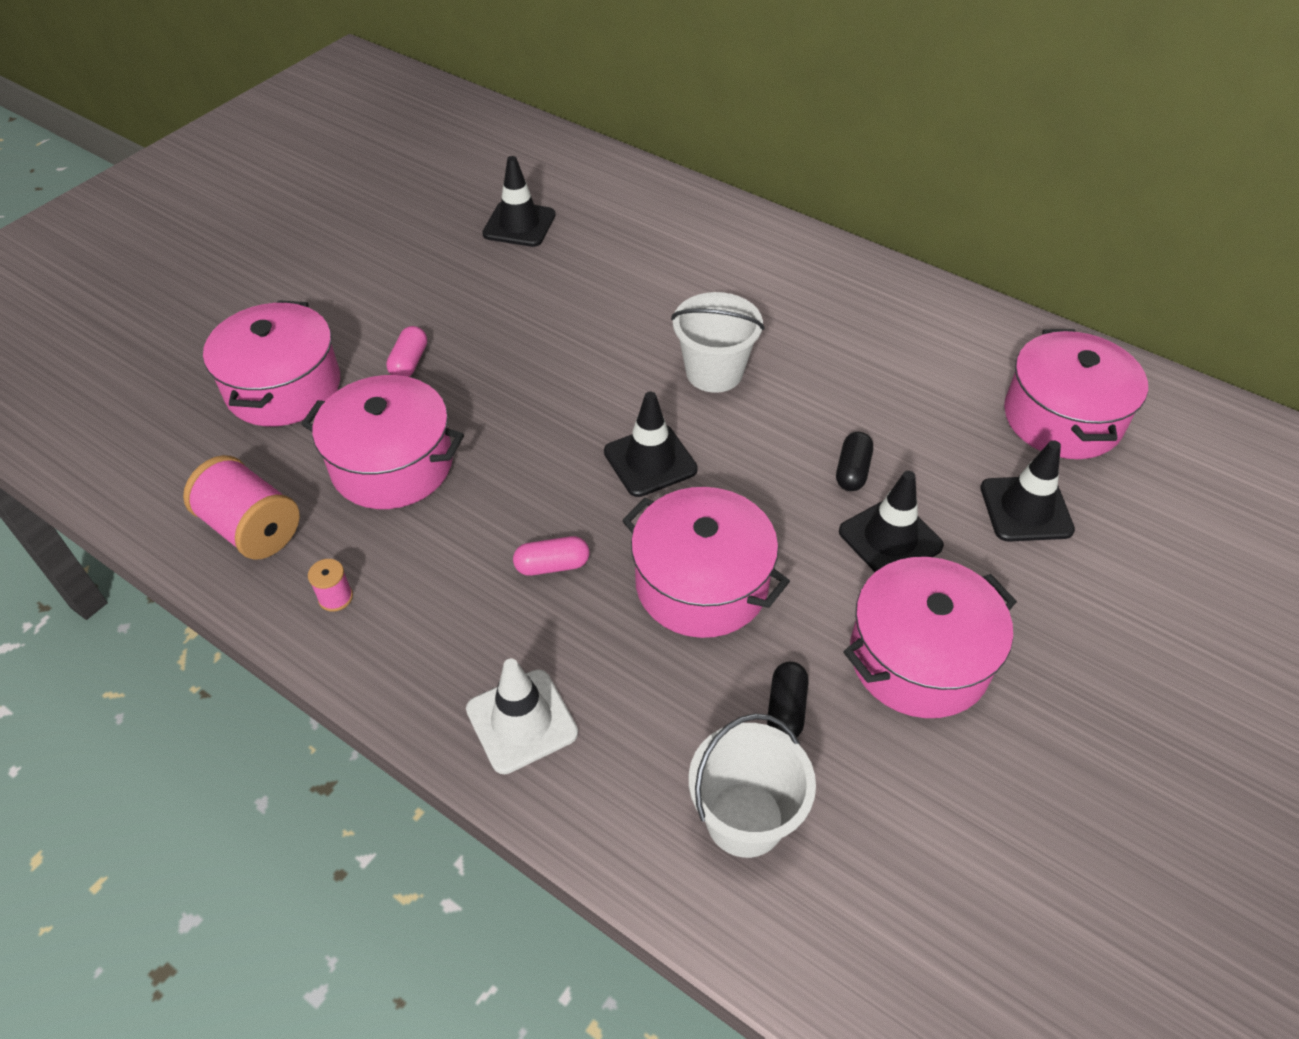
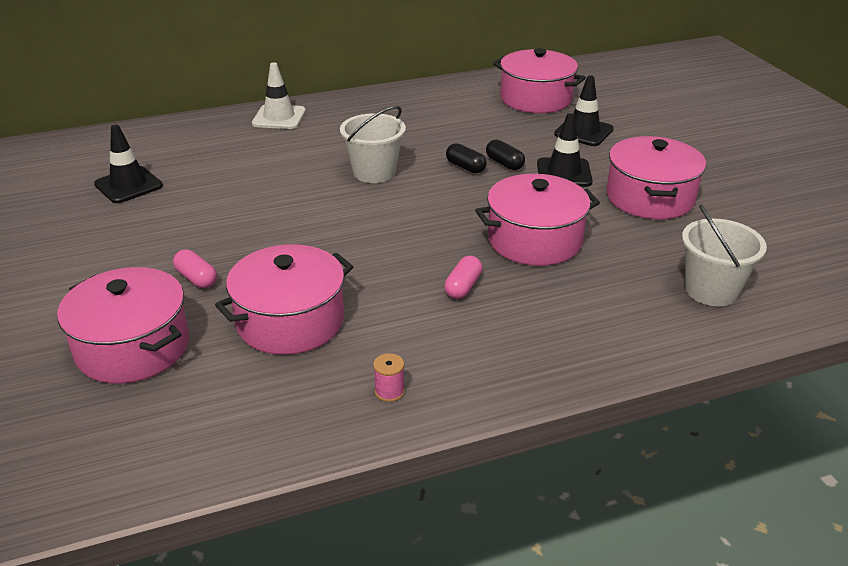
camera: 55 degrees left, 15 degrees down
(252, 528) = (269, 413): pink spool -> none
(521, 721) = (577, 344): white traffic cone -> white traffic cone (279, 117)
(650, 461) = (418, 220): black traffic cone -> none
(786, 709) = (649, 249): black capsule -> black capsule (465, 167)

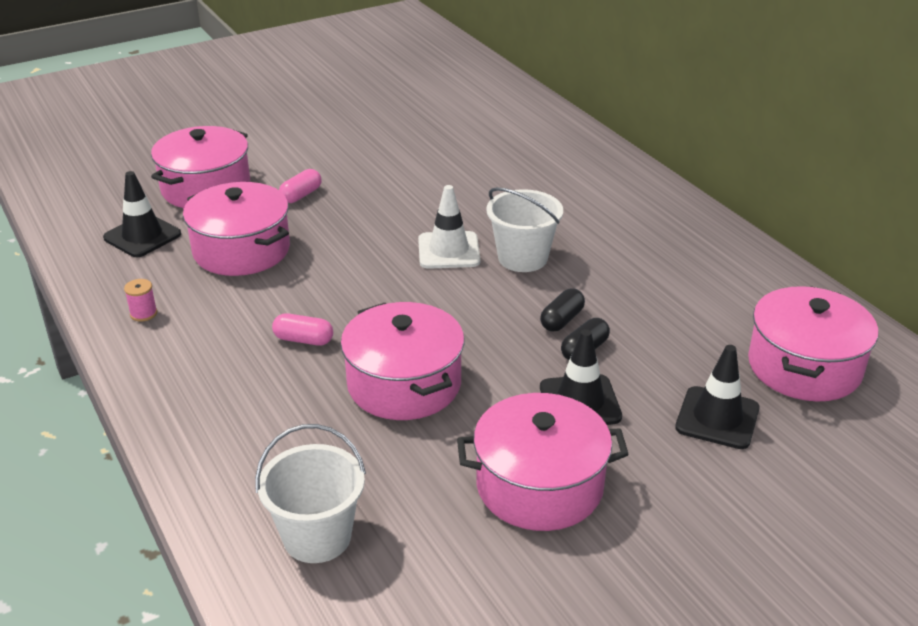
camera: 80 degrees right, 0 degrees up
(128, 185) = (446, 133): black traffic cone -> black traffic cone (142, 236)
(279, 117) = (624, 181): white traffic cone -> white traffic cone (448, 251)

